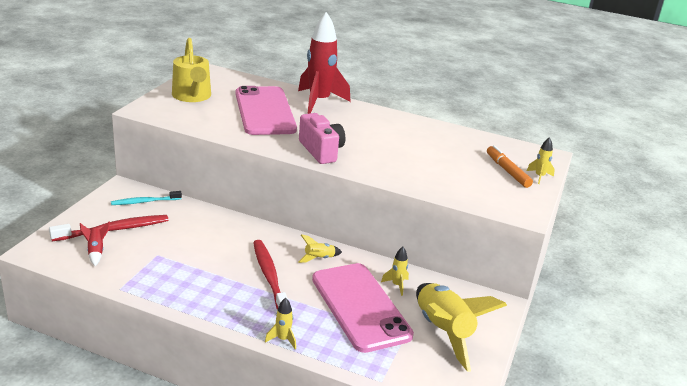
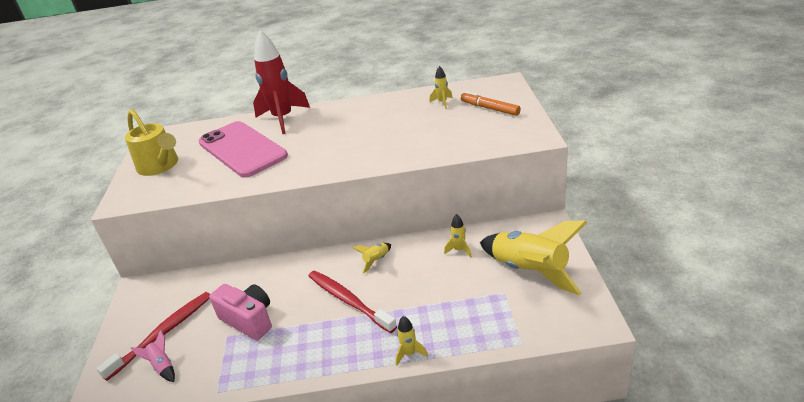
camera: 20 degrees left, 5 degrees up
(96, 252) = (162, 366): red rocket -> pink rocket
(145, 202) = (172, 289): turquoise toothbrush -> none
(321, 151) = (326, 162): pink camera -> pink camera (249, 320)
(360, 307) = (447, 285): pink phone -> none
(539, 177) = (517, 102): yellow rocket -> yellow rocket (442, 103)

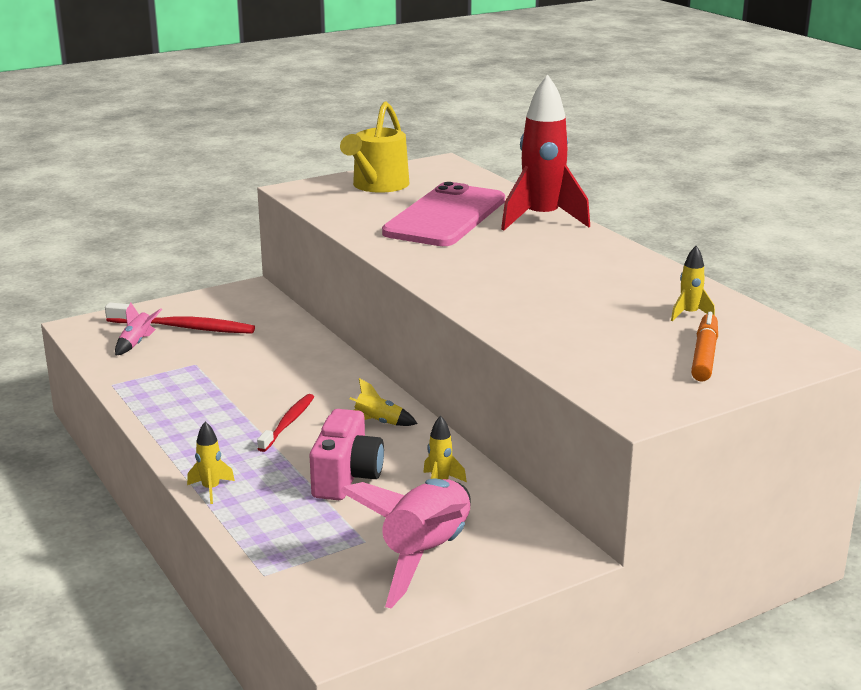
camera: 60 degrees right, 10 degrees down
(249, 320) = (225, 368): pink camera -> pink camera (346, 477)
(349, 301) = (288, 423): red toothbrush -> red toothbrush, size x0.64
(529, 271) = (425, 555): yellow rocket -> pink rocket

